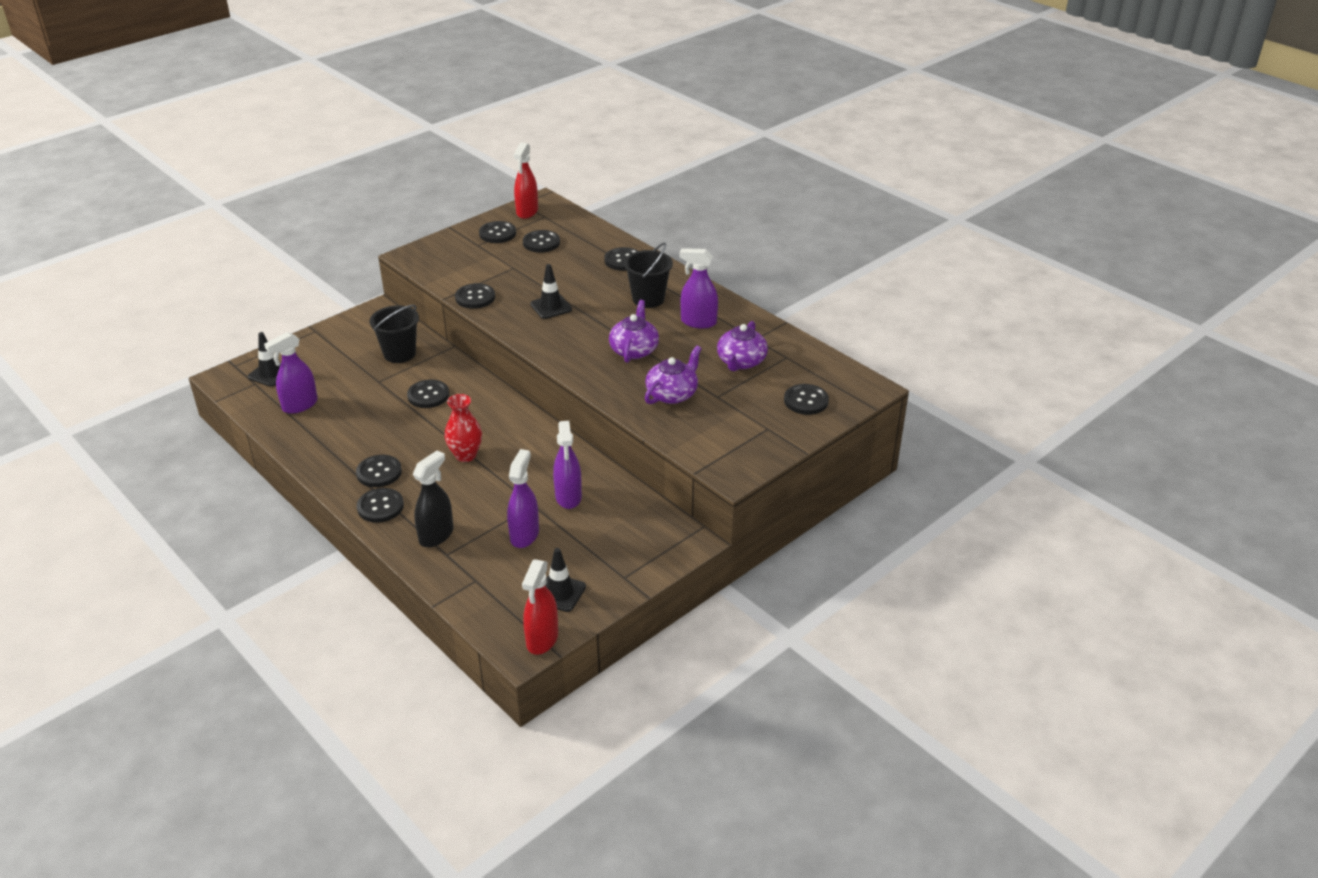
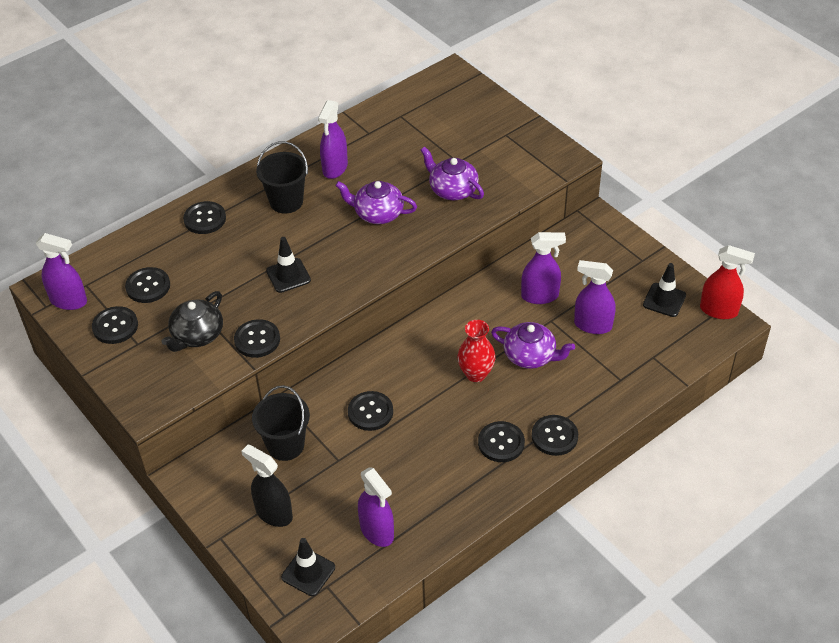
camera: 85 degrees left, 10 degrees up
(436, 535) = (595, 389): black spray bottle -> black spray bottle (273, 513)
(483, 269) = (197, 335): none -> black teapot
(527, 212) = (69, 301): red spray bottle -> purple spray bottle
(741, 362) = (405, 144): purple teapot -> purple teapot (530, 356)
(806, 401) = (467, 110): black button -> none

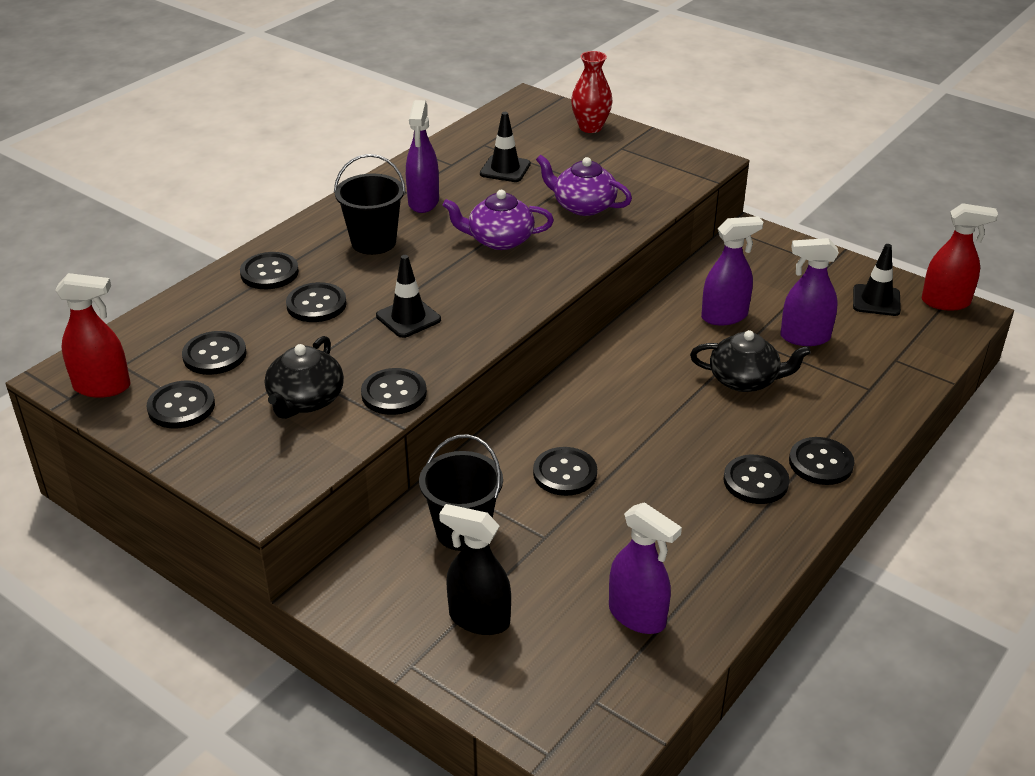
camera: 15 degrees left, 10 degrees down
(69, 301) = (102, 387): purple spray bottle -> red spray bottle
(228, 253) = (316, 304): none -> black button
(308, 572) = (560, 687): black traffic cone -> black traffic cone (505, 169)
(476, 374) = (685, 409): red vase -> red vase (590, 127)
(530, 356) = (745, 380): purple teapot -> black teapot

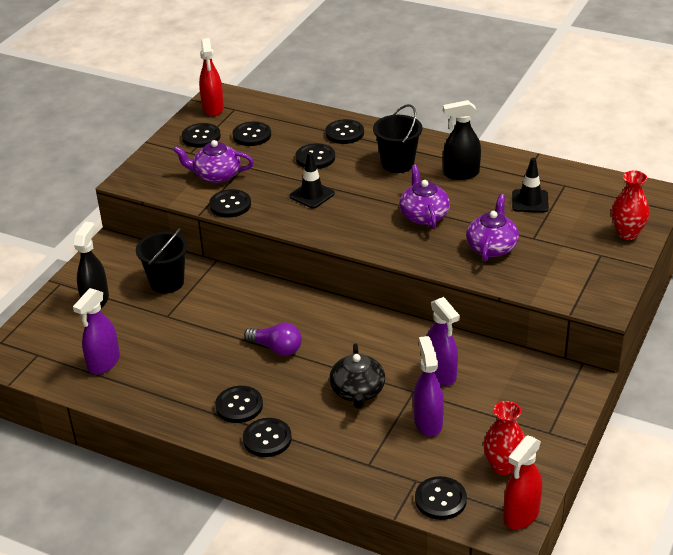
camera: 80 degrees right, 0 degrees up
(305, 400) = (216, 175): black teapot -> purple teapot
(423, 202) = (461, 174): purple spray bottle -> black spray bottle
(565, 473) = (228, 315): black button -> black button (440, 499)
(647, 436) = (276, 348): none -> purple light bulb
(876, 300) = (503, 466): black traffic cone -> red vase
(945, 302) = (521, 515): red spray bottle -> red spray bottle turned 45 degrees clockwise

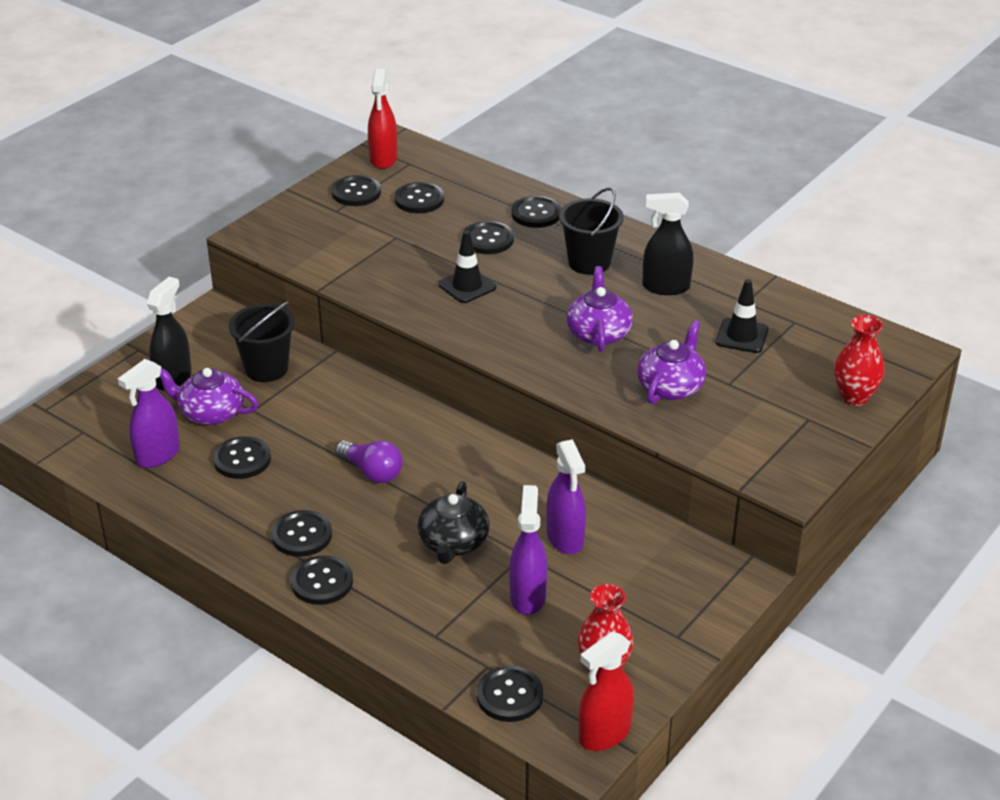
camera: 10 degrees right, 0 degrees up
(216, 175) = (357, 244): purple teapot -> purple teapot (210, 413)
(230, 205) = (361, 283): black button -> black button (242, 459)

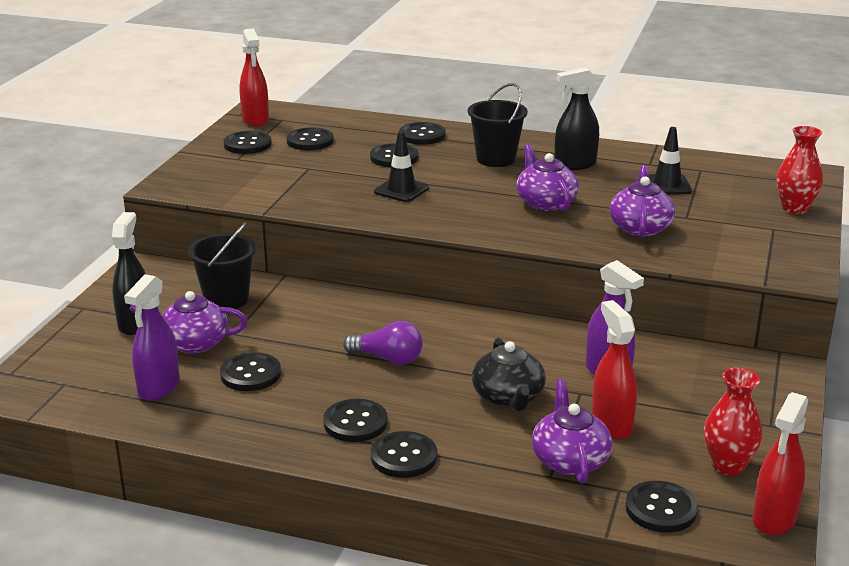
camera: 20 degrees left, 10 degrees down
(464, 624) = (570, 460): none -> purple teapot
(528, 596) = (611, 424): purple spray bottle -> red spray bottle

